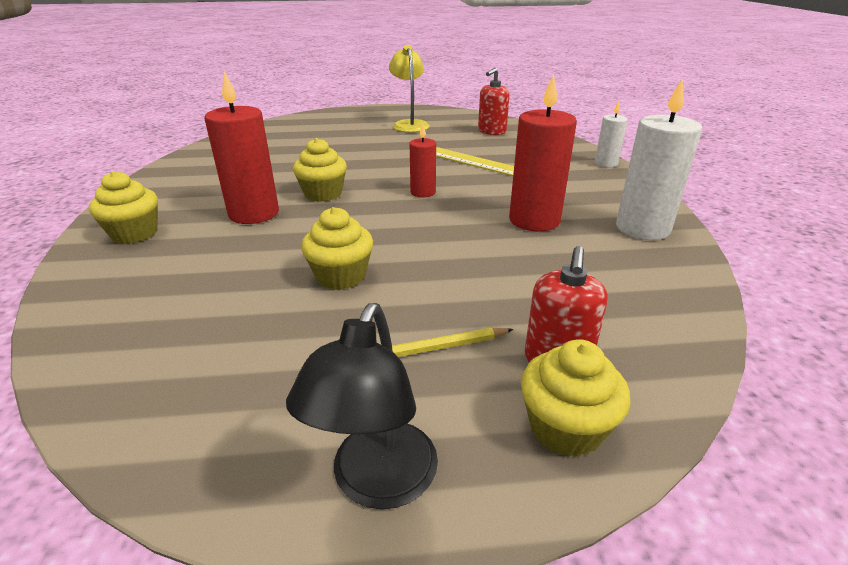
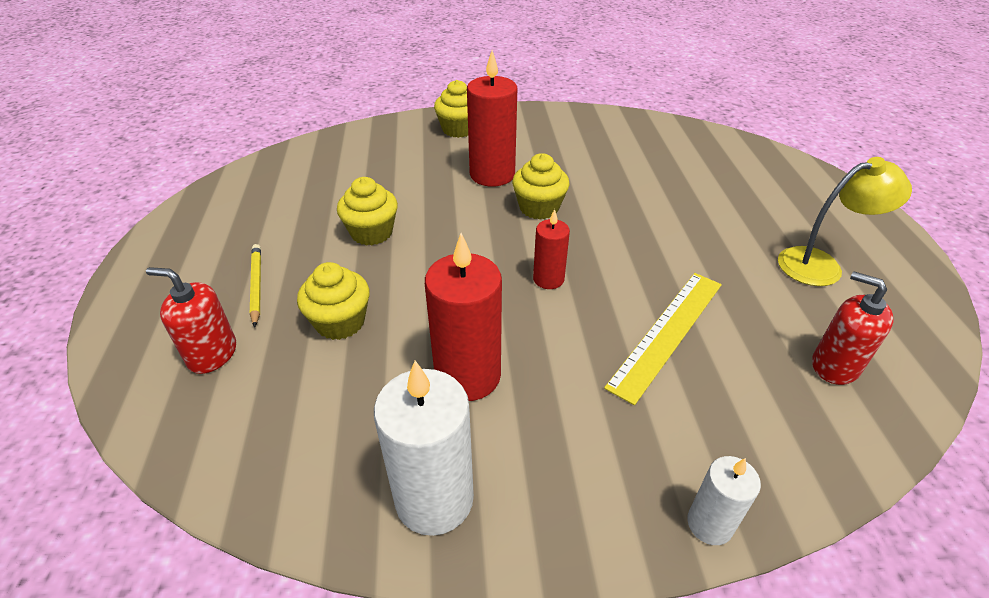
camera: 90 degrees right, 10 degrees up
(377, 483) = (154, 262): black lamp -> none
(565, 427) = (145, 347): yellow cupcake -> yellow cupcake (340, 322)

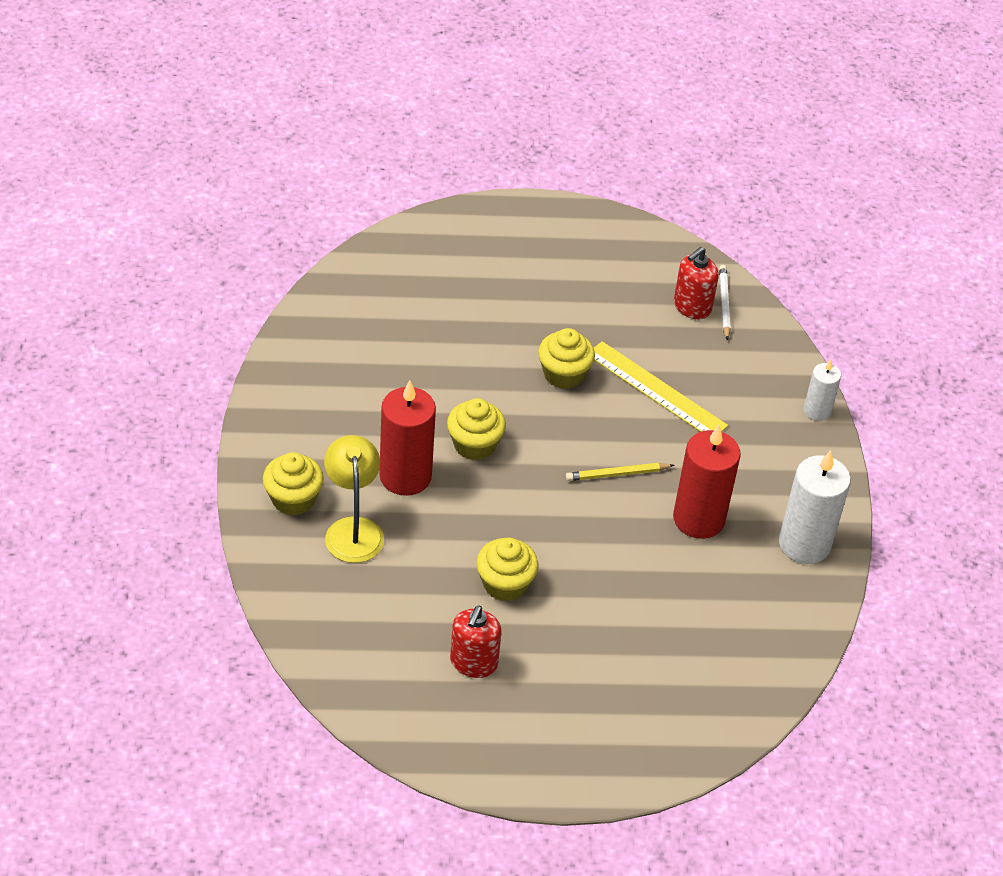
camera: 90 degrees left, 5 degrees up
(212, 354) = (672, 692): red soap dispenser -> red soap dispenser (473, 663)
(257, 285) = (582, 673): yellow pencil -> yellow pencil (617, 474)
(340, 322) = (636, 604): yellow cupcake -> yellow cupcake (564, 374)
(548, 279) = (587, 453): red candle -> none
(821, 265) = (579, 271): yellow lamp -> yellow lamp (353, 529)
(867, 401) = (724, 303): none -> white pencil

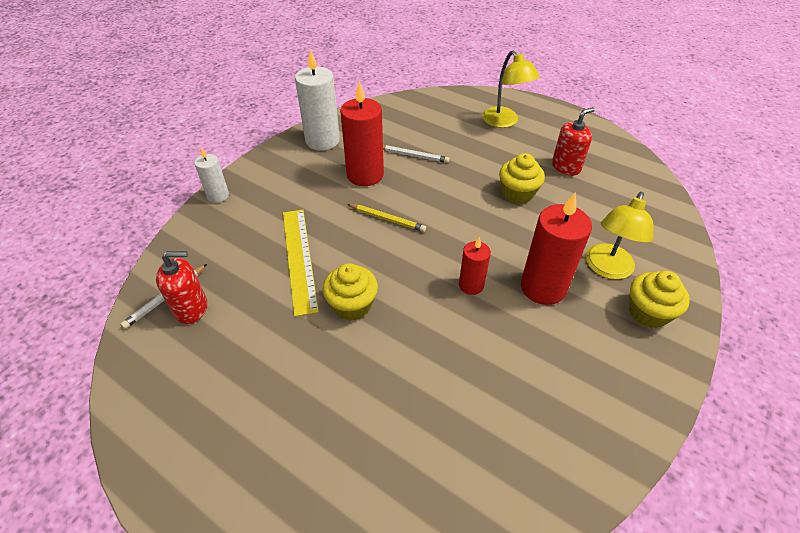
camera: 140 degrees left, 0 degrees up
(474, 445) = (471, 285): yellow cupcake -> red candle
(610, 712) = (504, 122): none -> yellow lamp
(673, 579) = (413, 156): none -> white pencil

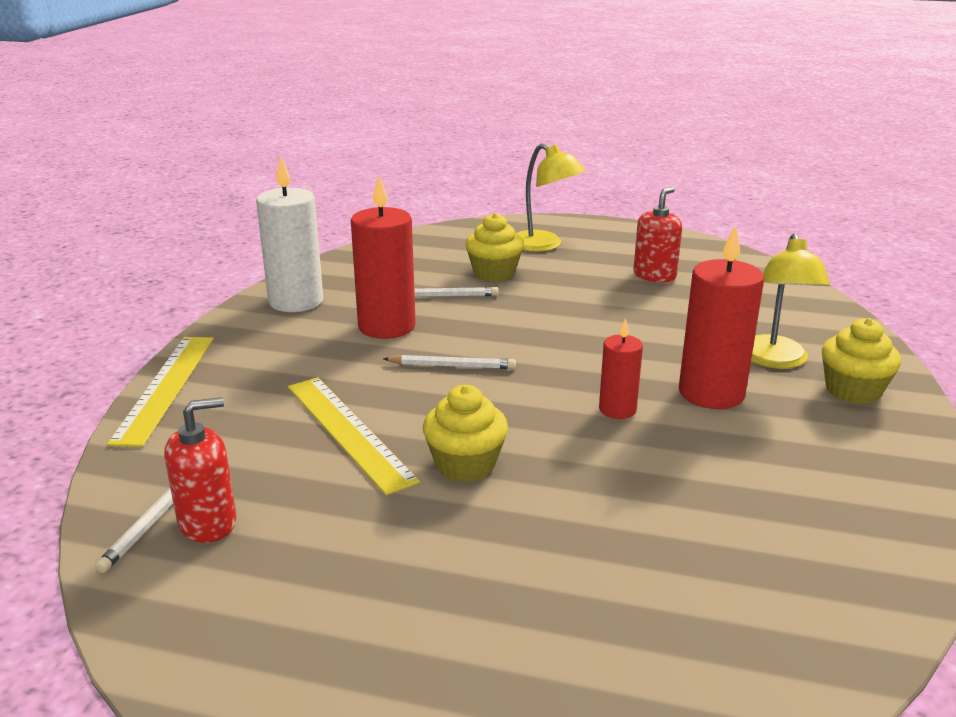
camera: 20 degrees left, 20 degrees down
(218, 196) = (165, 387): white candle -> yellow ruler
(387, 219) = (452, 366): yellow pencil -> white pencil
(517, 193) = (612, 310): yellow cupcake -> yellow cupcake (494, 273)

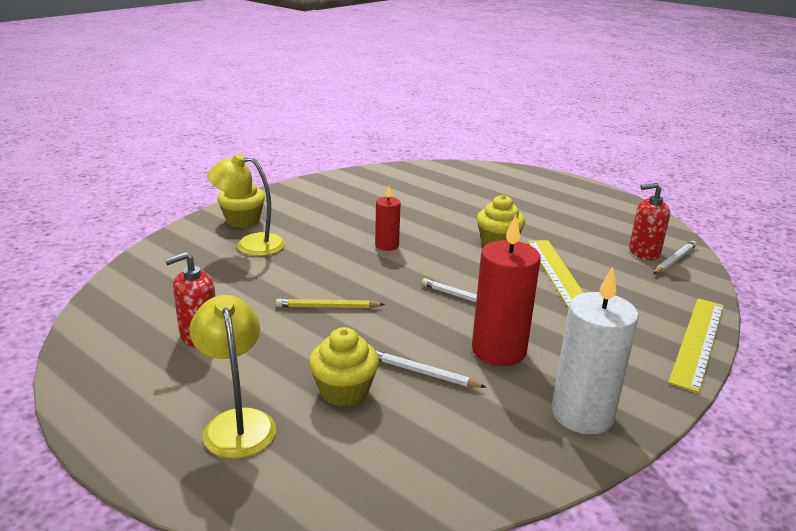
camera: 155 degrees left, 0 degrees up
(586, 321) = (327, 307): none -> yellow pencil
(711, 393) = (321, 239): red candle -> none
(775, 360) = (250, 244): yellow lamp -> yellow lamp turned 120 degrees counterclockwise

